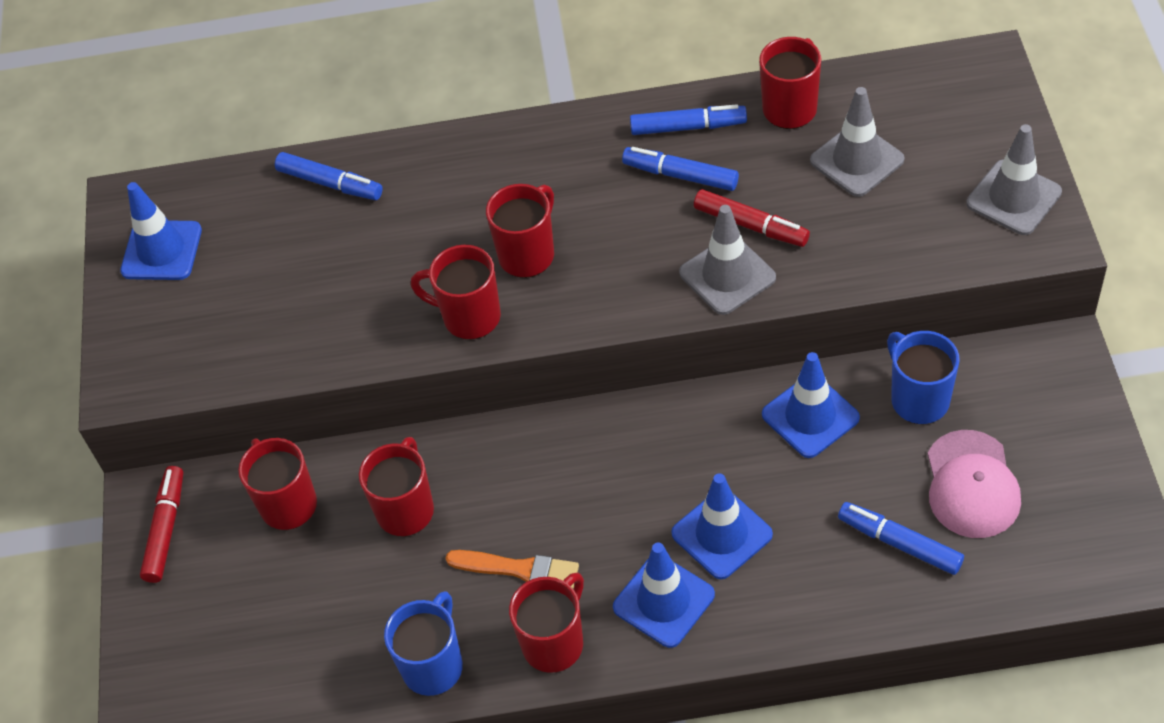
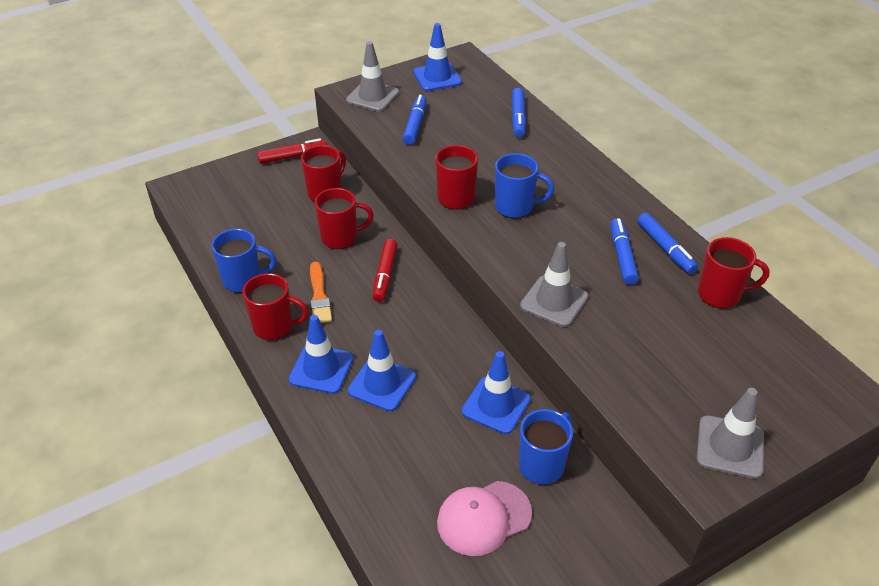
camera: 60 degrees right, 10 degrees down
(528, 254) = (515, 207): red mug -> blue mug
(750, 225) = (603, 301): red marker -> red marker (385, 275)
(857, 160) = (699, 342): grey traffic cone -> grey traffic cone (372, 96)
(900, 543) = (414, 485): blue marker -> blue marker (415, 125)

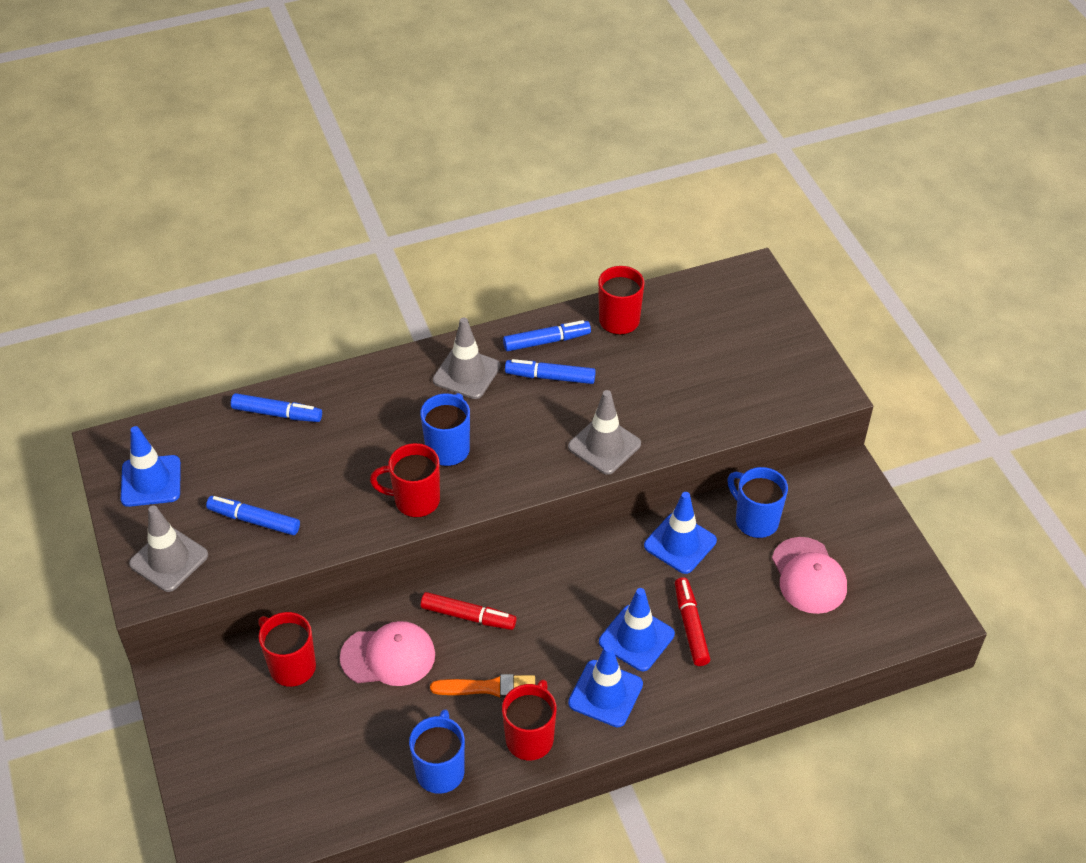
camera: 80 degrees left, 5 degrees up
(293, 156) = (195, 701): red marker -> red marker (690, 626)
(341, 238) = (388, 656): red mug -> pink cap
(730, 447) = (796, 366): grey traffic cone -> grey traffic cone (466, 373)

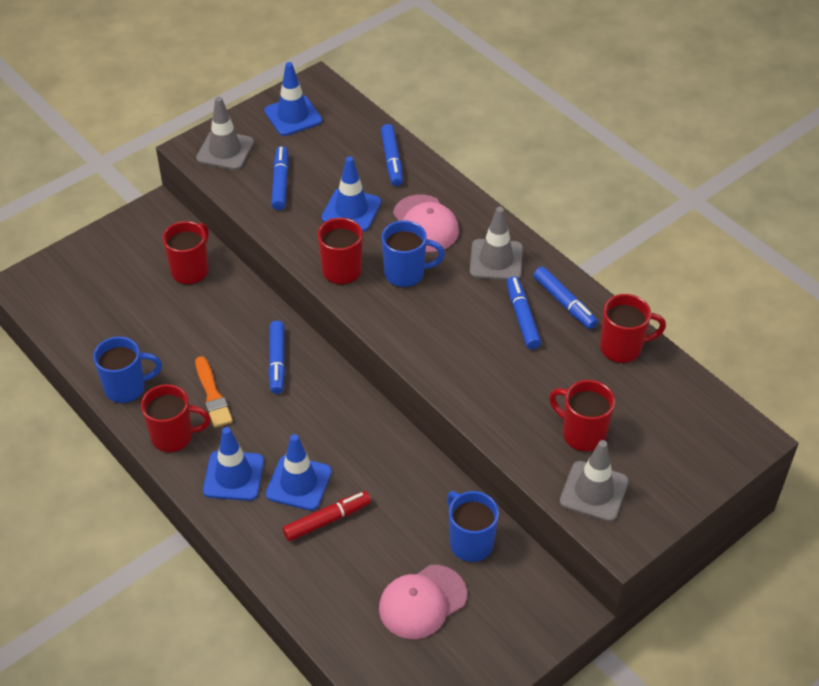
camera: 70 degrees right, 0 degrees up
(388, 656) = (220, 324): pink cap -> pink cap (425, 224)
(468, 616) = (277, 361): red marker -> blue marker
(604, 445) = (460, 377): grey traffic cone -> grey traffic cone (594, 491)
(680, 543) = (416, 489): blue traffic cone -> blue traffic cone (351, 210)
(706, 379) = (582, 434): none -> red mug
(755, 520) = (470, 542): blue mug -> blue mug turned 60 degrees counterclockwise

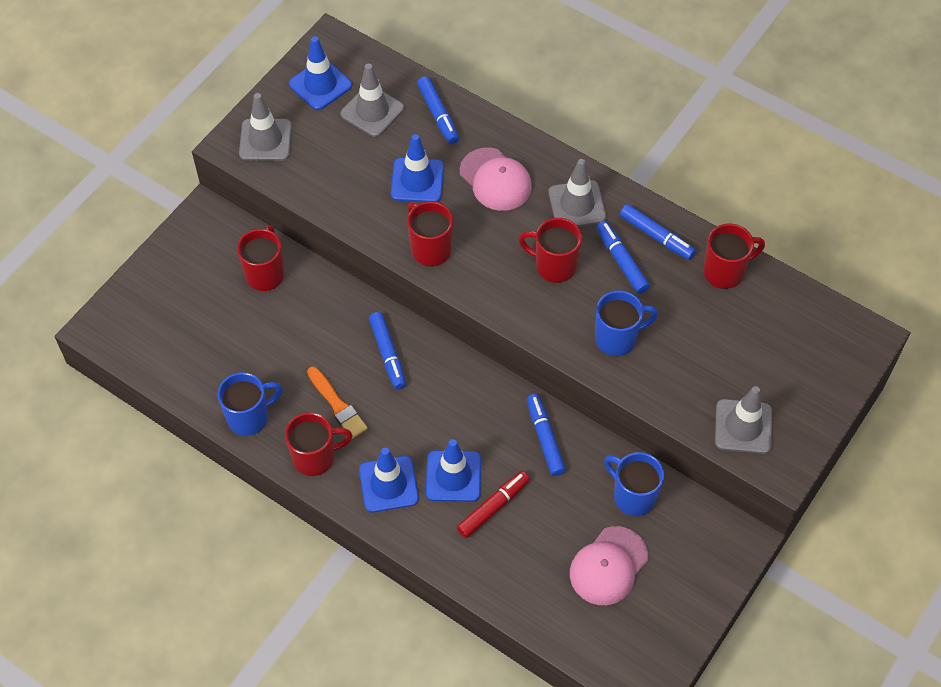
camera: 15 degrees left, 10 degrees up
(280, 183) = (335, 165): blue marker -> blue marker (545, 438)
(332, 146) = (372, 111): none -> grey traffic cone
(406, 273) = (495, 239): blue mug -> blue mug (617, 338)
(582, 434) = (715, 370): red mug -> red mug (554, 266)

